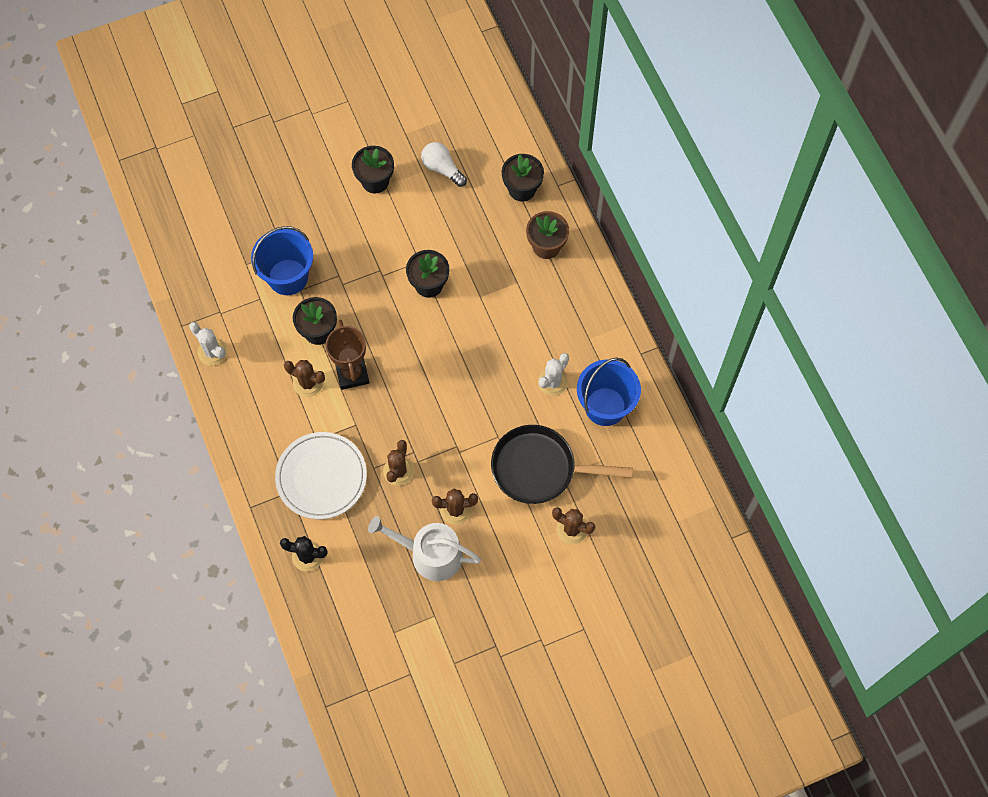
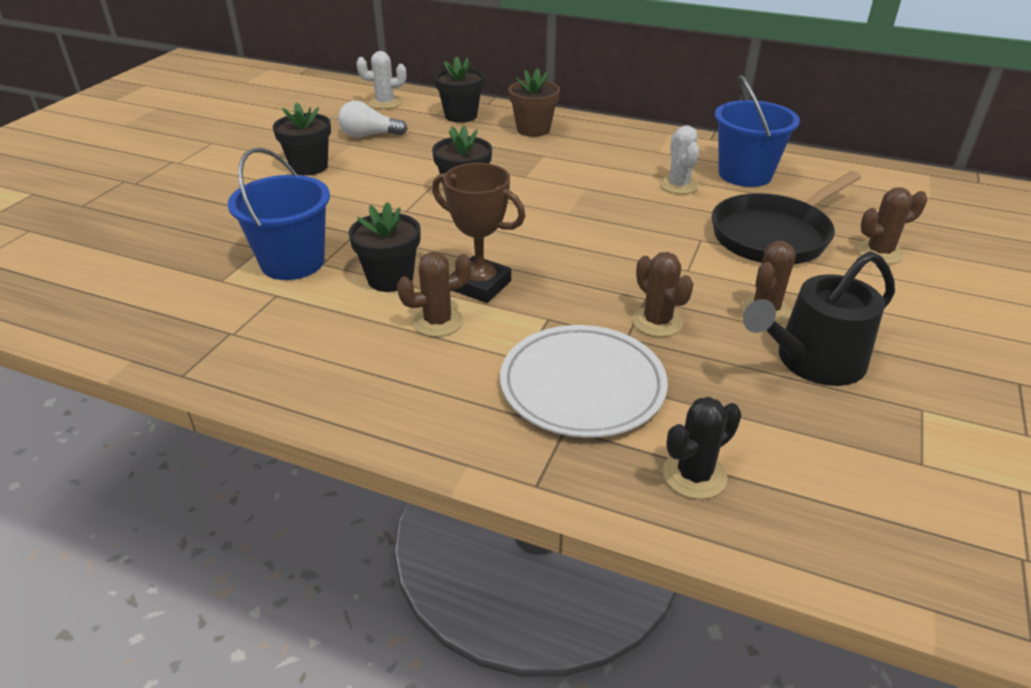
camera: 45 degrees left, 30 degrees down
(212, 352) = (263, 371): white cactus -> white cactus (385, 103)
(430, 554) = (812, 361): white watering can -> black watering can

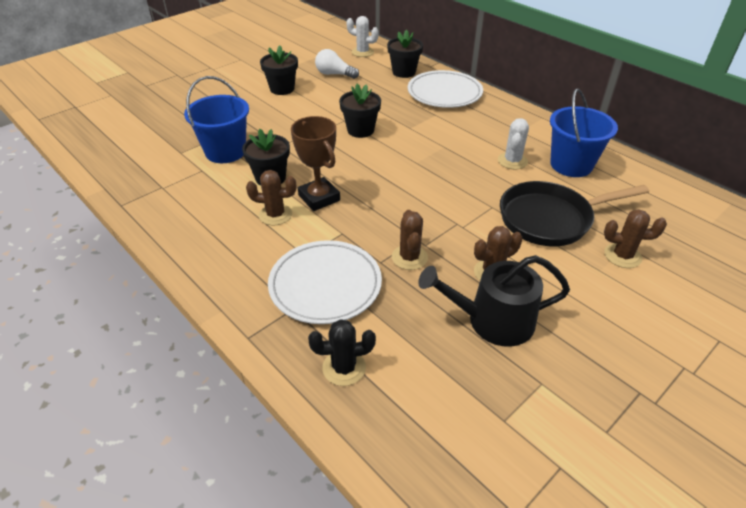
camera: 25 degrees right, 5 degrees up
(533, 129) = (444, 93): brown flower pot -> white plate

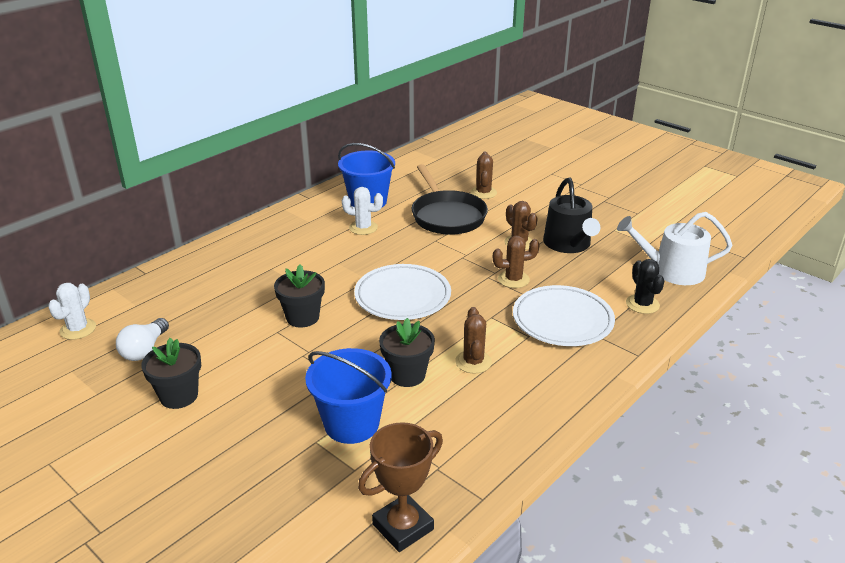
camera: 95 degrees left, 10 degrees down
(319, 198) = (439, 335): brown trophy -> brown trophy (403, 527)
(404, 72) = (156, 292): black flower pot -> none
(423, 428) = (671, 271): none -> white watering can
(444, 93) = (222, 262): white plate -> white plate (402, 296)

